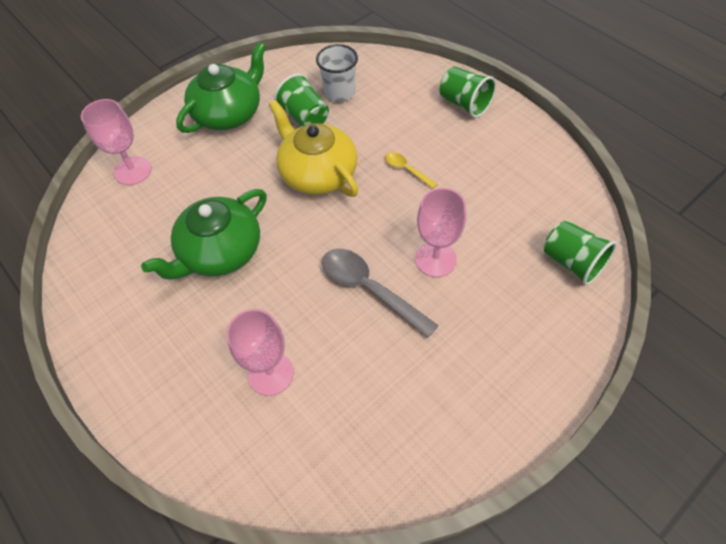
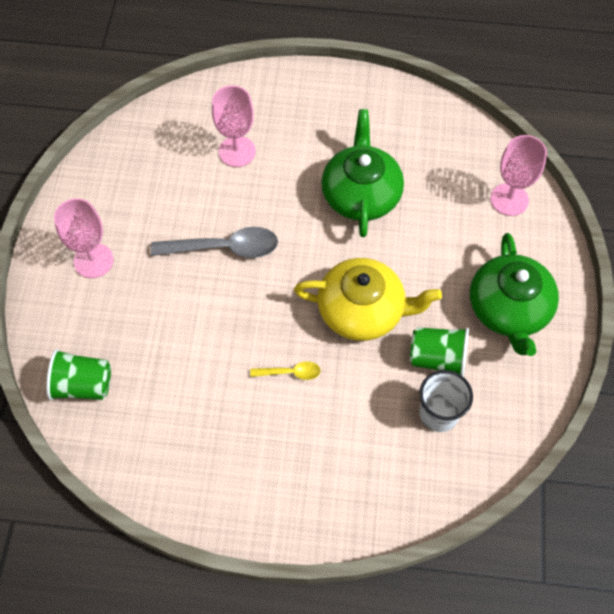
camera: 135 degrees right, 5 degrees up
(435, 259) = (195, 307): pink goblet -> pink goblet (93, 260)
(464, 104) = (304, 498): green cup -> none

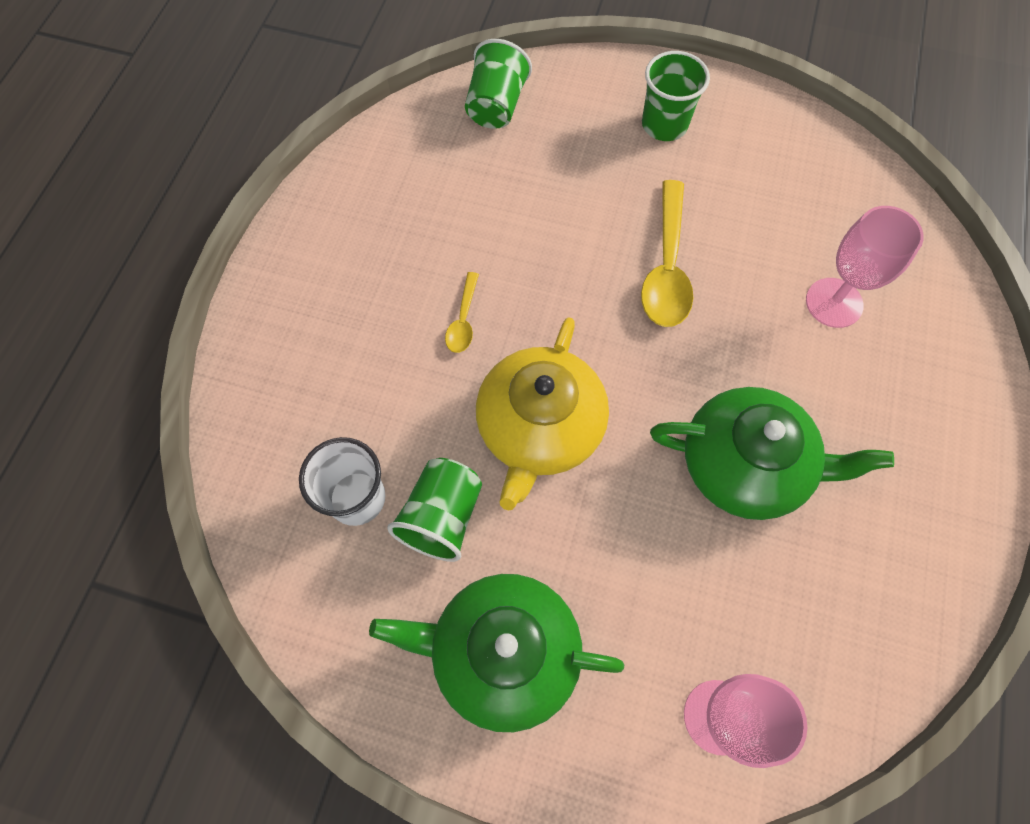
camera: 100 degrees right, 5 degrees up
(93, 260) = (664, 125): pink goblet -> green cup
(224, 248) = (666, 266): grey spoon -> yellow spoon

